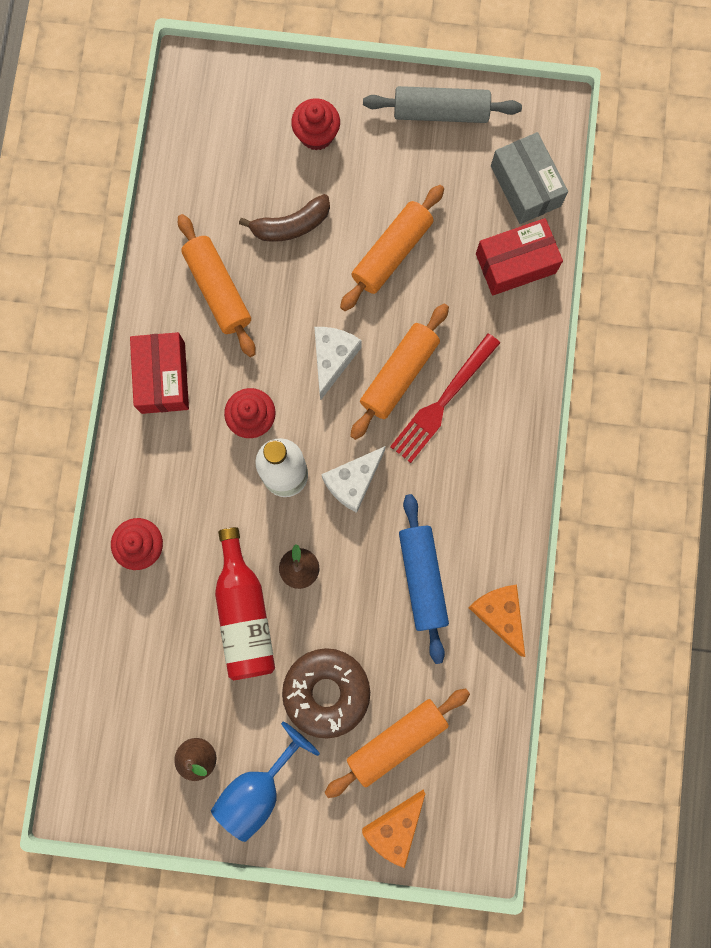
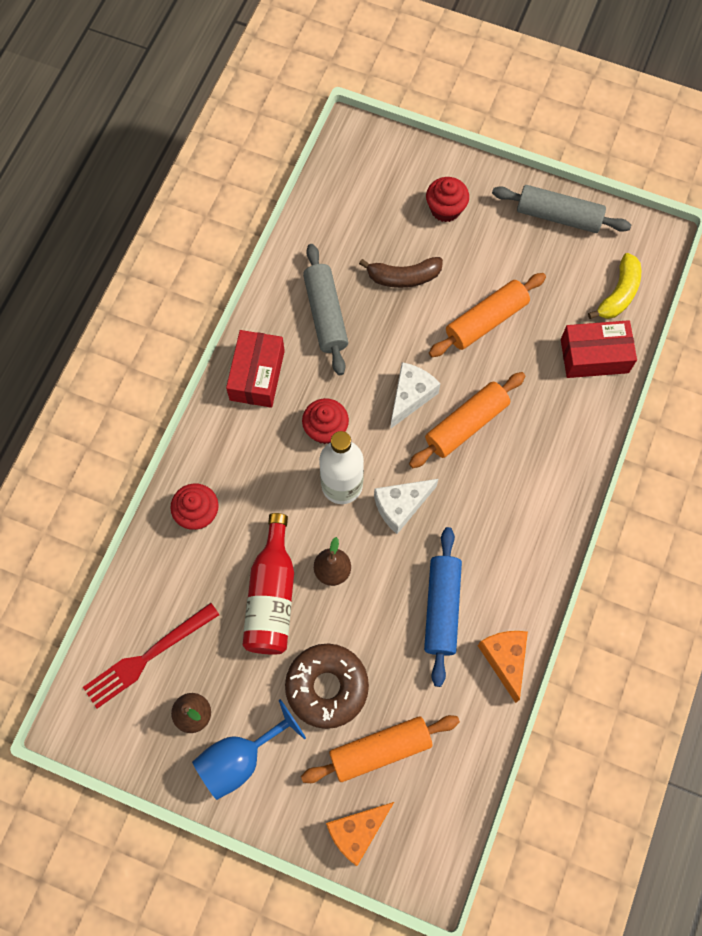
camera: 15 degrees right, 10 degrees down
(218, 290) = (325, 314): orange rolling pin -> grey rolling pin
(442, 402) = (499, 457): red fork -> red fork (147, 657)
(525, 186) = (619, 294): grey box -> yellow banana

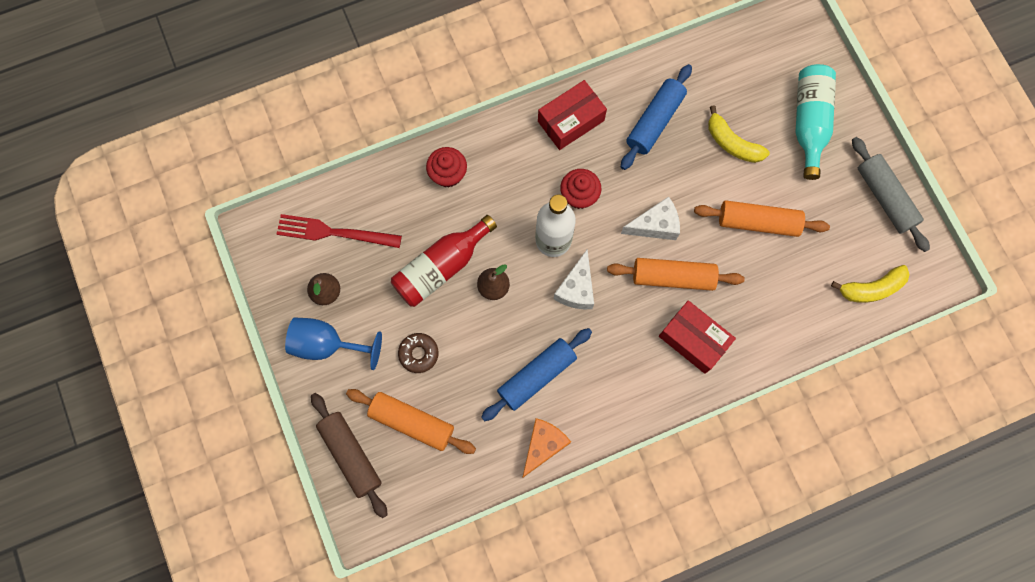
camera: 45 degrees right, 5 degrees up
(325, 314) = (654, 121): grey rolling pin -> blue rolling pin
(327, 687) = (418, 354): brown donut -> brown donut, size x0.57
(357, 831) = (351, 455): orange cheese -> brown rolling pin
(401, 506) = (576, 289): white cheese -> white cheese turned 90 degrees counterclockwise
(403, 277) = (732, 143): brown banana -> yellow banana
(445, 209) = (809, 123): red cupcake -> turquoise bottle
(594, 356) = (808, 314): red box -> red box (693, 340)

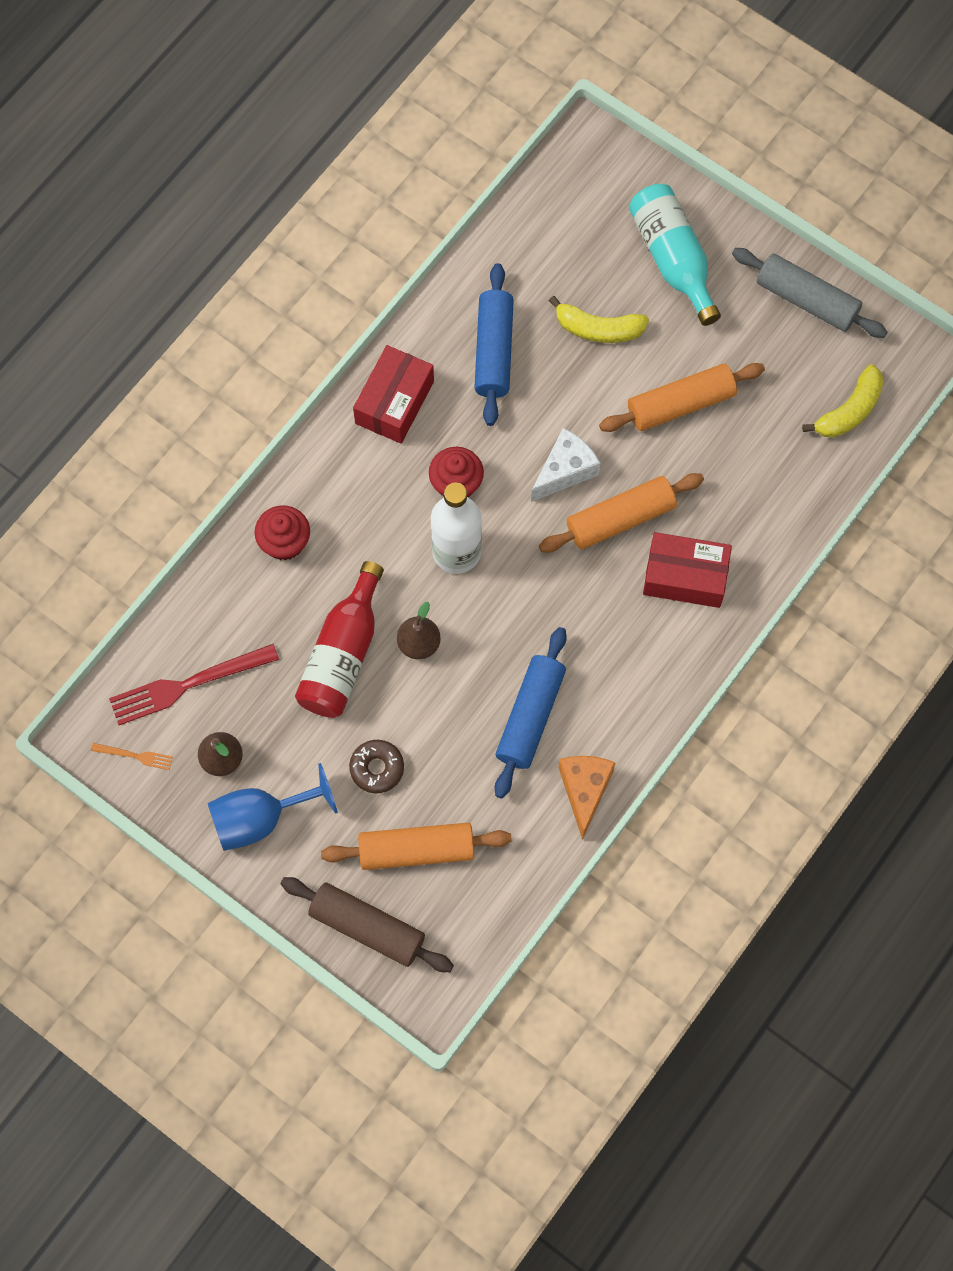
camera: 30 degrees left, 5 degrees down
(275, 260) = (135, 756): none -> orange fork
(576, 289) = (517, 592): white cheese -> none

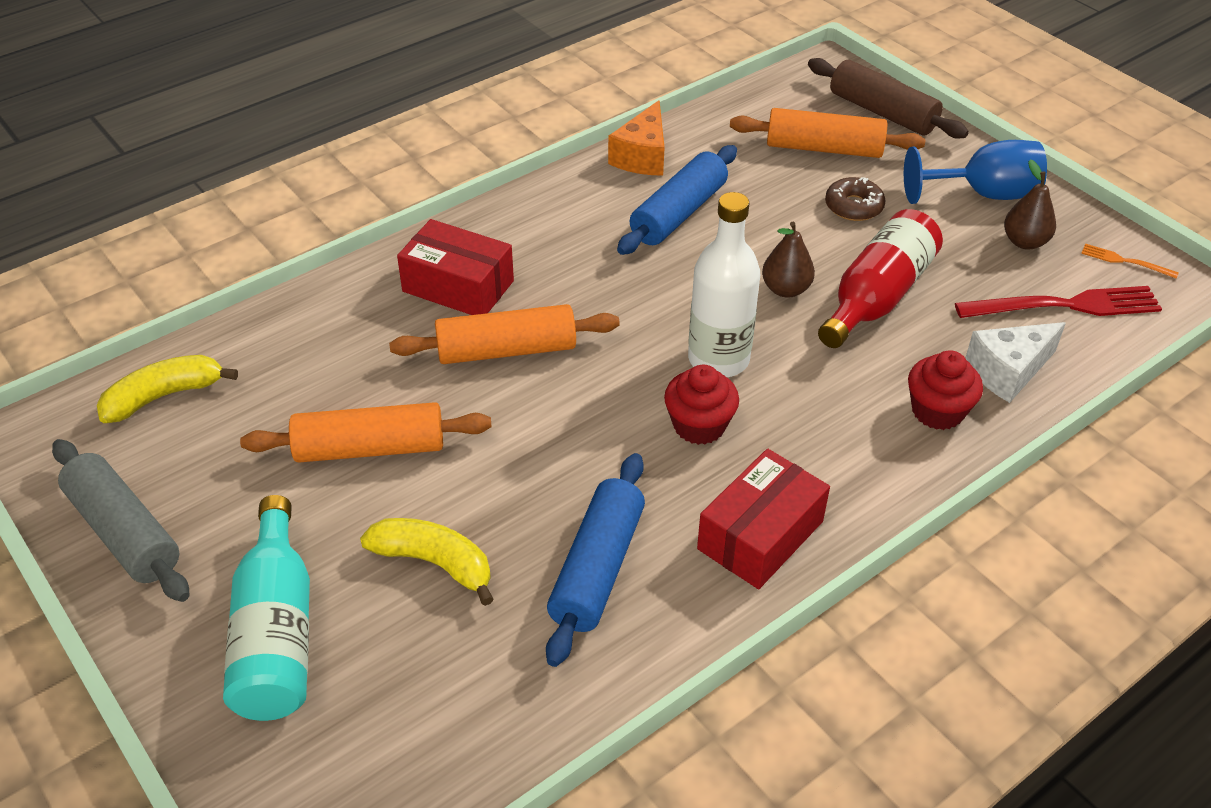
camera: 165 degrees left, 25 degrees down
(565, 471) = (553, 410): white cheese -> white cheese (1008, 372)

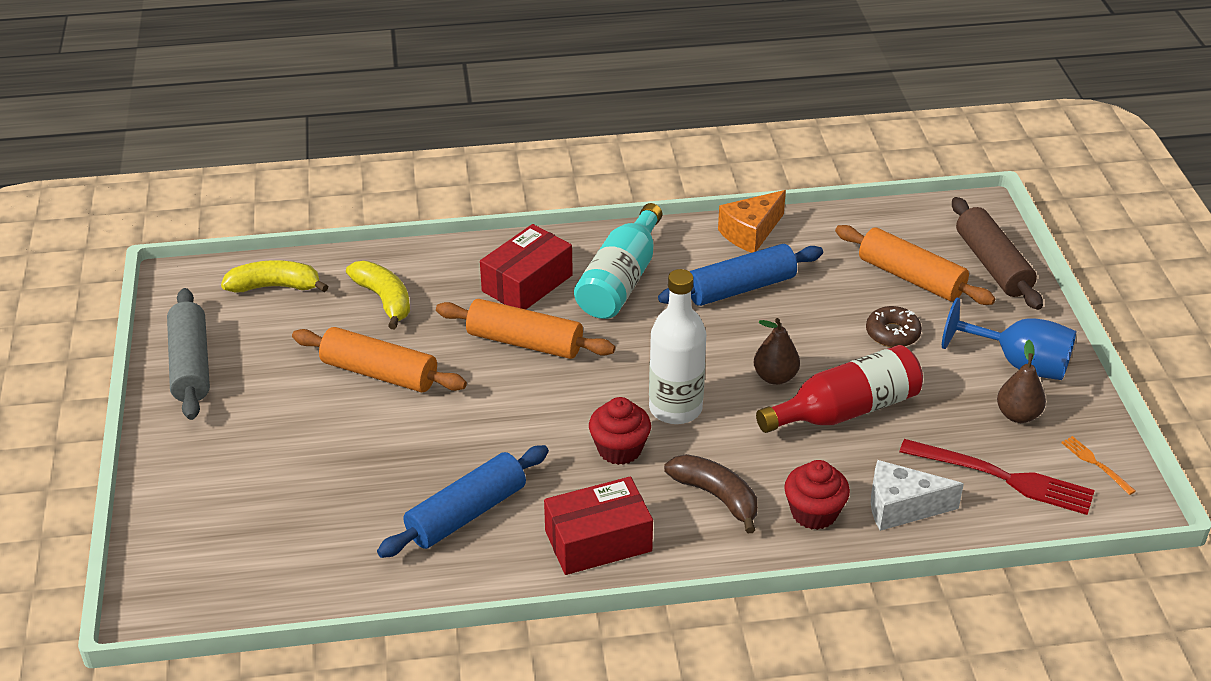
camera: 30 degrees right, 5 degrees down
(276, 633) = (235, 465): turquoise bottle -> turquoise bottle (620, 280)
(434, 563) = (363, 464): yellow banana -> yellow banana (384, 300)
(458, 286) = (527, 283): red box -> red box turned 75 degrees clockwise
(835, 434) = (716, 496): none -> brown banana

